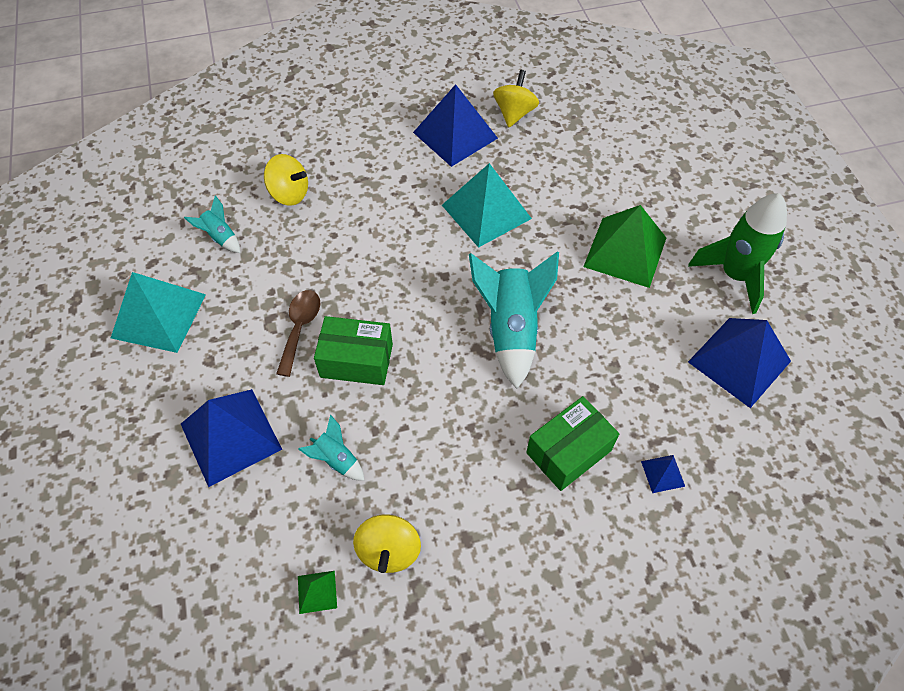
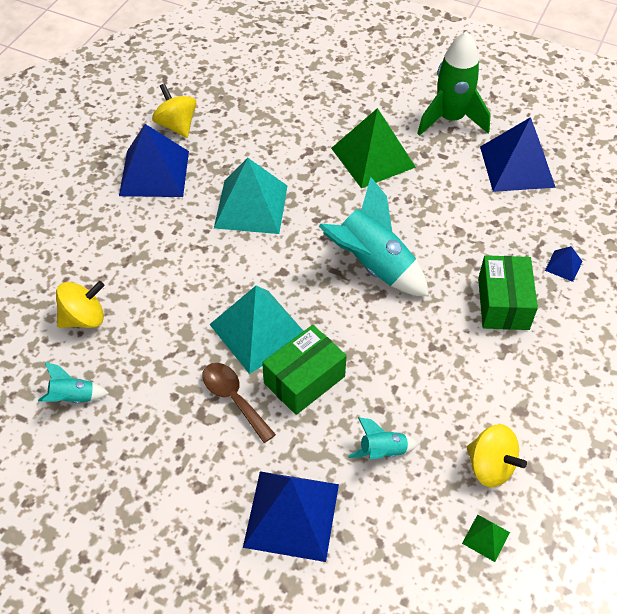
camera: 50 degrees left, 5 degrees down
(158, 315) = (108, 498): turquoise pyramid -> turquoise pyramid (258, 331)

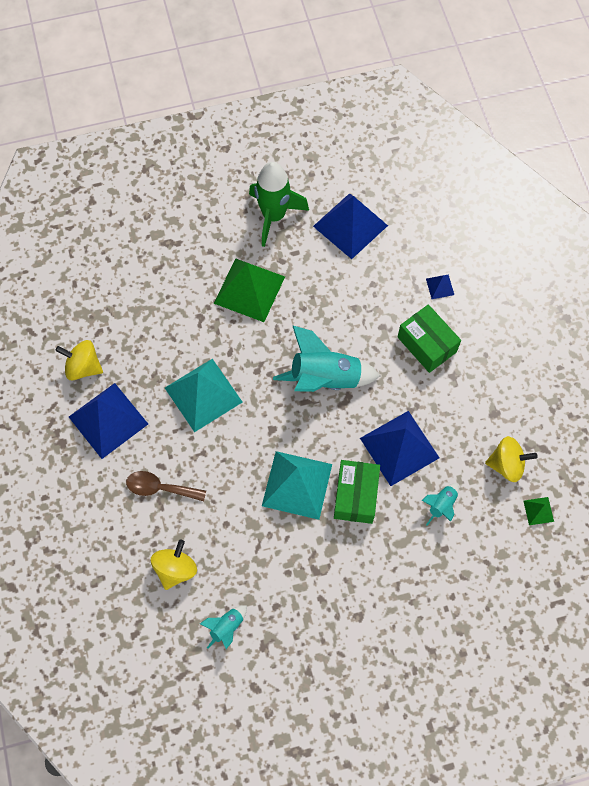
camera: 40 degrees left, 15 degrees up
(233, 398) = (325, 544): brown spoon -> brown spoon (160, 488)
(292, 515) = (426, 587): blue pyramid -> blue pyramid (399, 448)

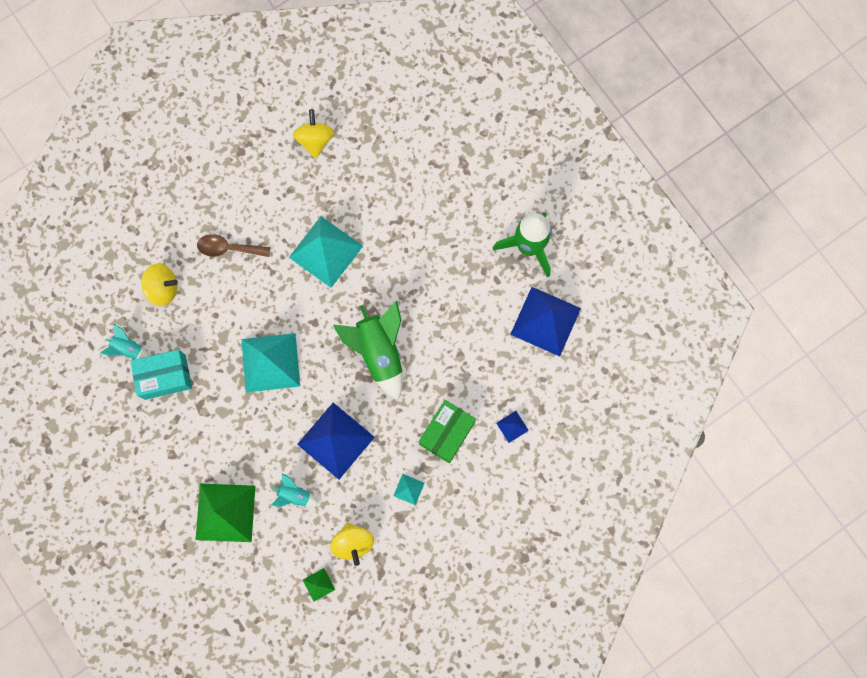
camera: 70 degrees right, 10 degrees up
(108, 420) = (274, 181): blue pyramid -> none
(160, 488) = (228, 248): brown spoon -> brown spoon turned 75 degrees counterclockwise
(249, 290) = (443, 253): green pyramid -> green pyramid (225, 512)
(272, 597) = (165, 377): none -> turquoise box
(325, 378) = (379, 352): turquoise rocket -> green rocket
(355, 496) = (277, 416): green box -> none
(470, 396) = (409, 489): none -> turquoise pyramid

